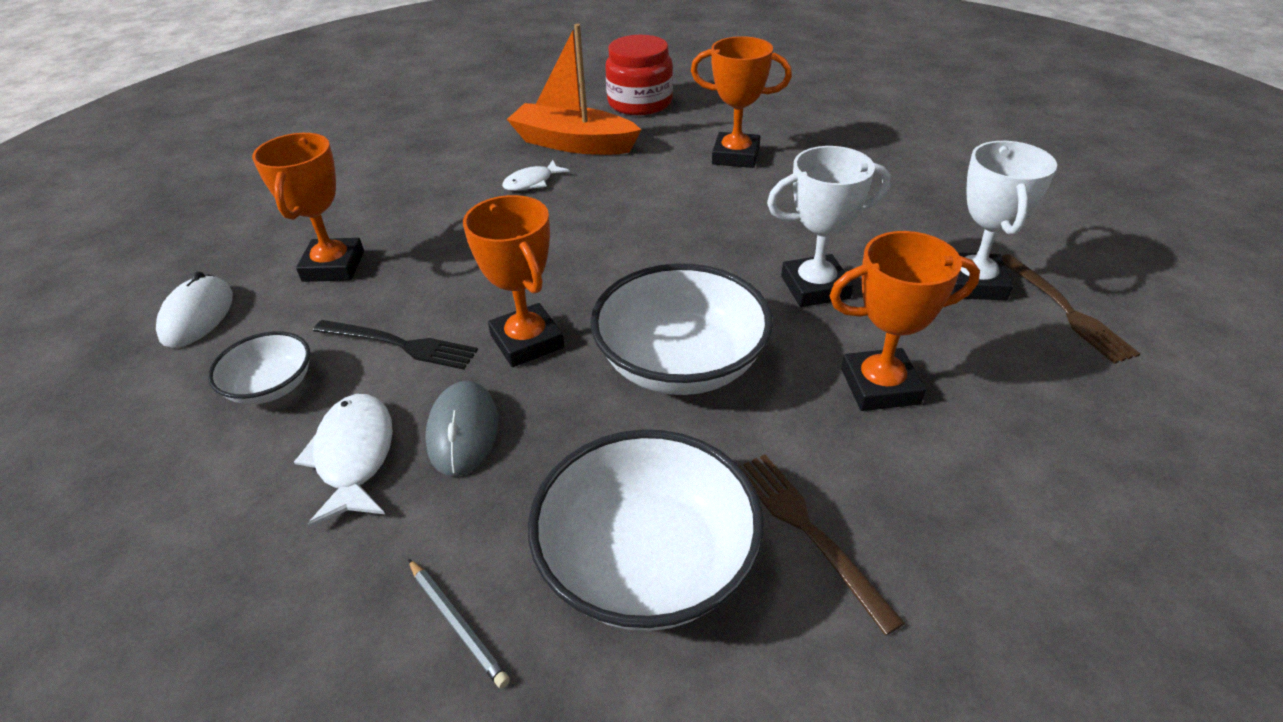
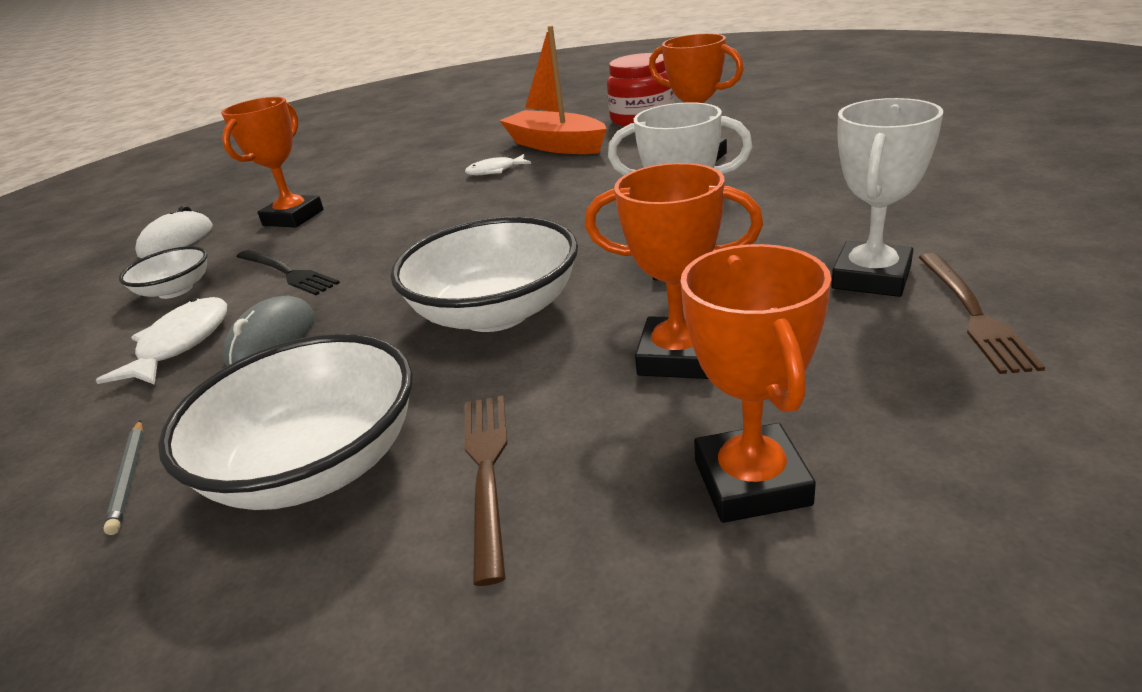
camera: 25 degrees right, 10 degrees down
(527, 341) = (383, 281): orange trophy -> orange trophy (751, 482)

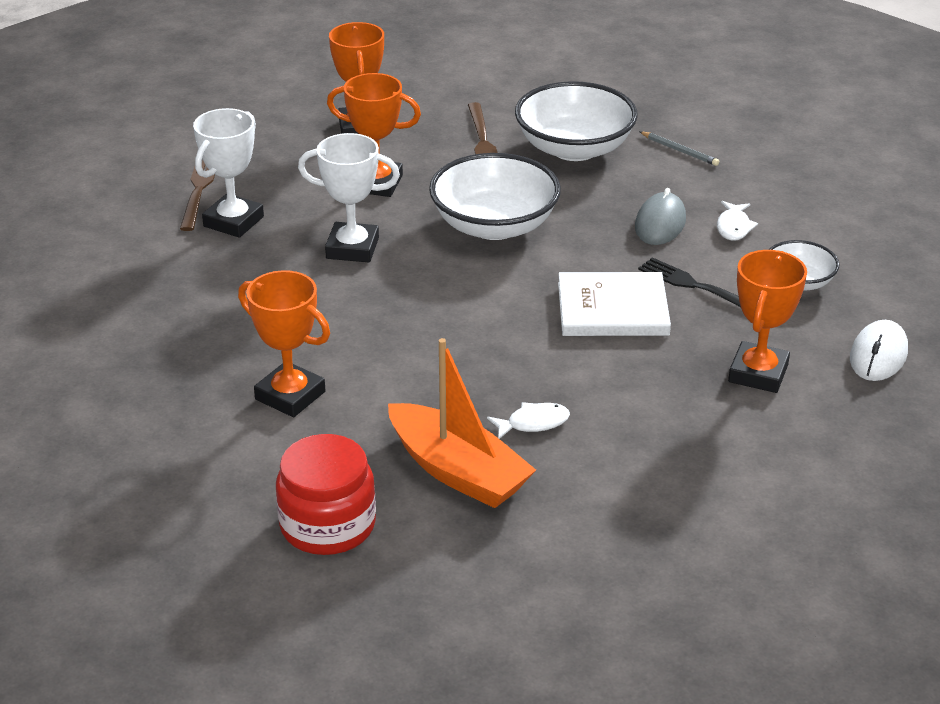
camera: 175 degrees right, 5 degrees up
(129, 477) = (679, 150): grey pencil -> grey pencil turned 150 degrees clockwise
(181, 344) = (733, 227): white fish -> white fish, size x0.64
(391, 245) = (612, 309): none -> white book

